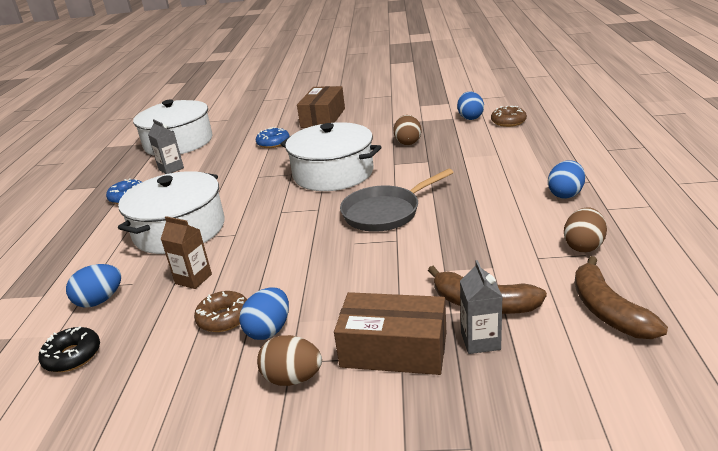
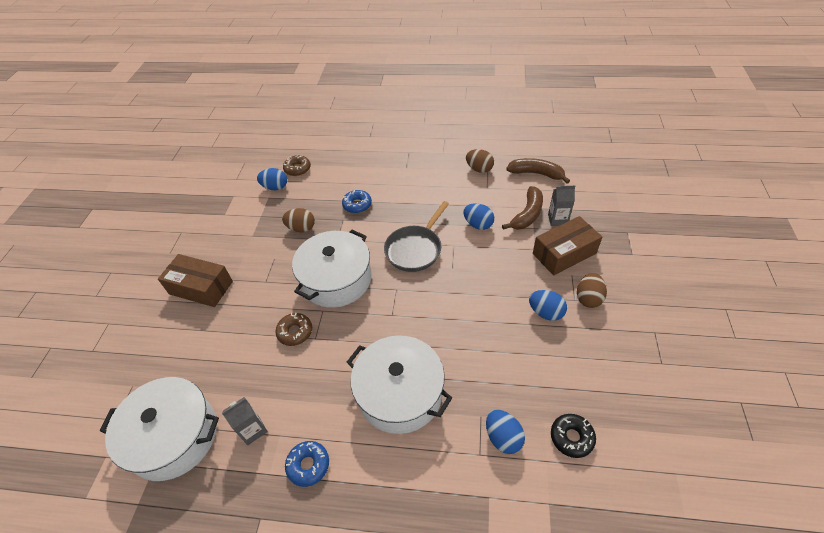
camera: 85 degrees left, 20 degrees up
(193, 279) = (481, 368): brown carton -> none
(224, 318) = (532, 340): brown donut -> brown donut (295, 332)
(273, 143) = (240, 330): blue donut -> blue donut (357, 205)
(385, 212) = (415, 249): grey pan -> grey pan turned 60 degrees clockwise
(394, 349) = (564, 253): brown box -> brown box turned 45 degrees clockwise
(565, 194) = (420, 164): blue egg -> blue egg (478, 224)
(607, 311) = (536, 173): brown banana -> brown banana turned 150 degrees counterclockwise

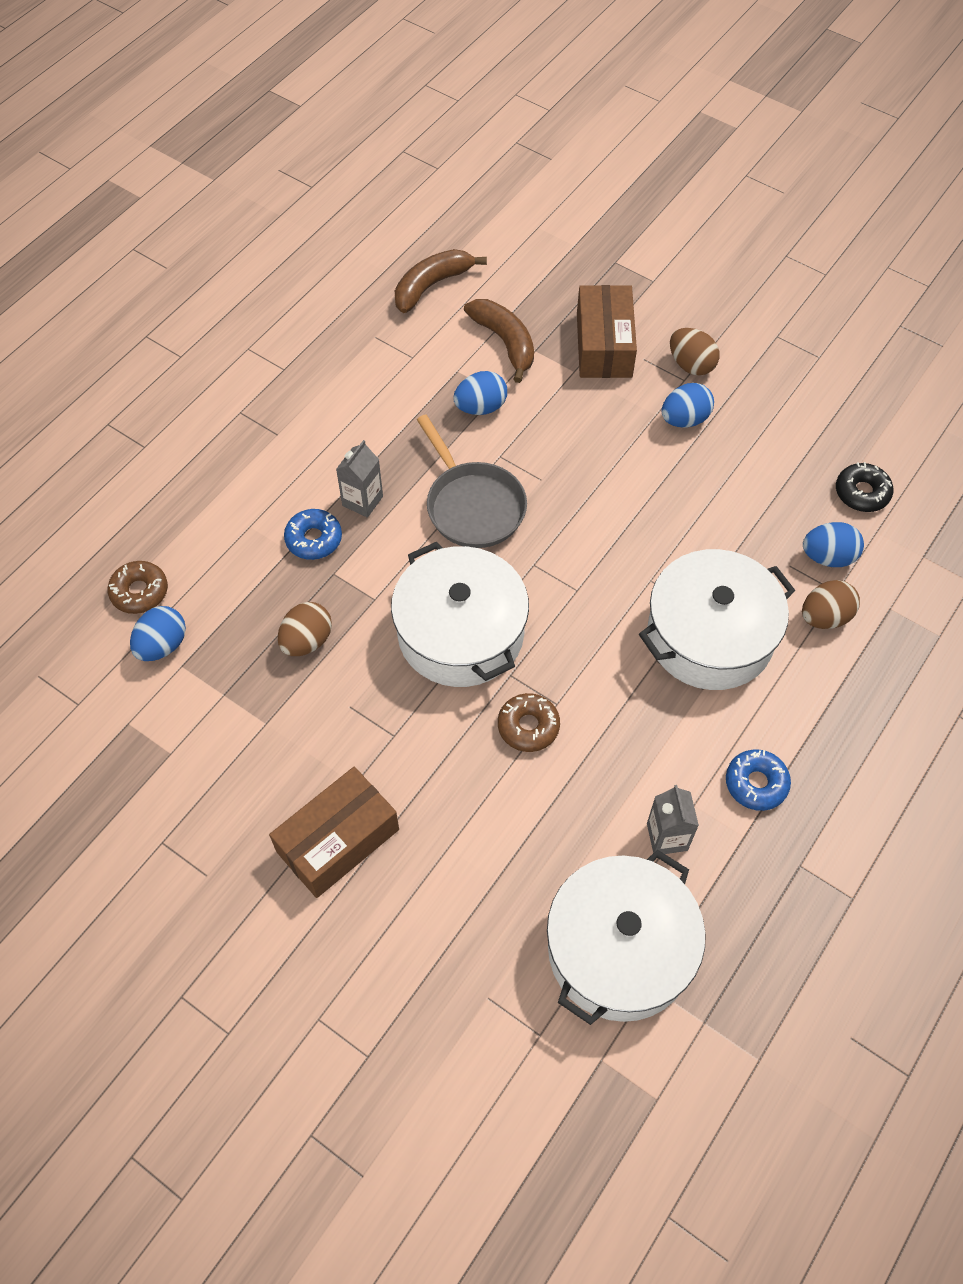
camera: 65 degrees left, 10 degrees up
(479, 169) = (364, 344): brown egg -> brown egg (824, 617)
(557, 219) = (540, 316): grey carton -> grey carton (362, 501)

